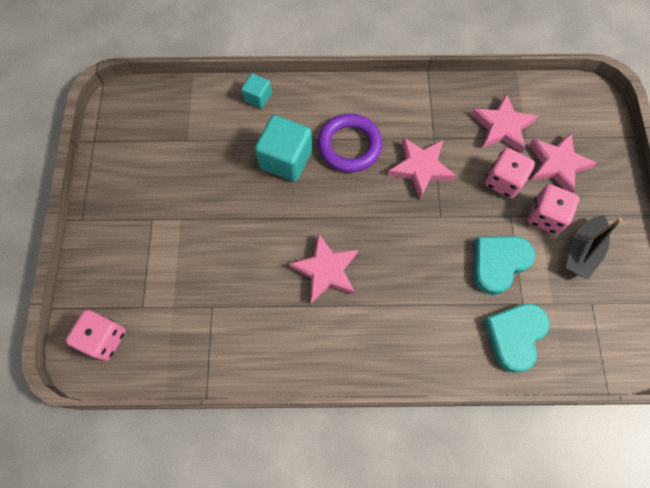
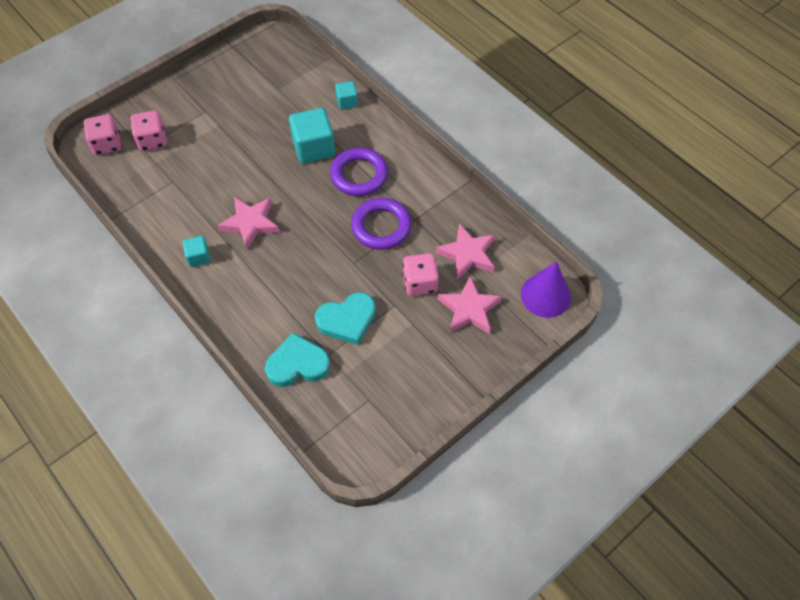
camera: 50 degrees right, 10 degrees down
(326, 342) = (199, 257): none -> turquoise cube
(420, 168) = (381, 226): pink star -> purple ring
(498, 263) = (347, 320): turquoise heart -> turquoise heart turned 150 degrees clockwise
(545, 216) = (415, 327): pink dice -> pink dice (152, 140)
(582, 251) = (407, 368): black boat -> none
(584, 103) = (545, 295): none -> purple cone

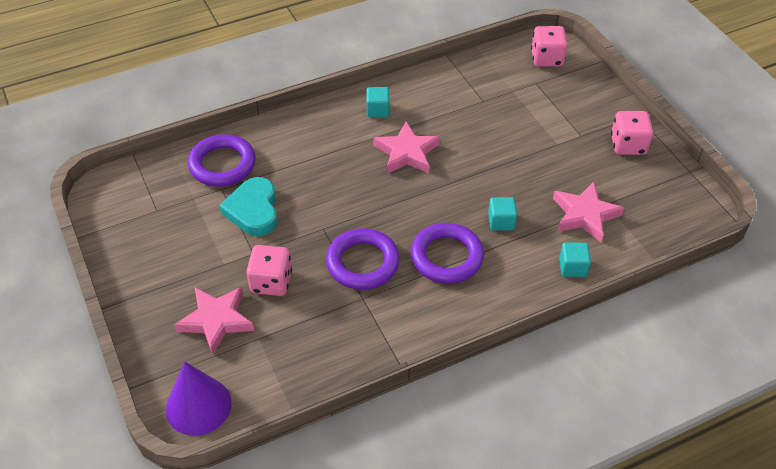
camera: 105 degrees right, 10 degrees down
(152, 140) = (545, 91): pink dice -> pink dice (628, 145)
(297, 364) = (222, 164): turquoise heart -> purple ring
(314, 148) = (501, 222): turquoise cube -> turquoise cube, size x0.54
(467, 254) = (291, 338): pink star -> pink star (585, 215)

